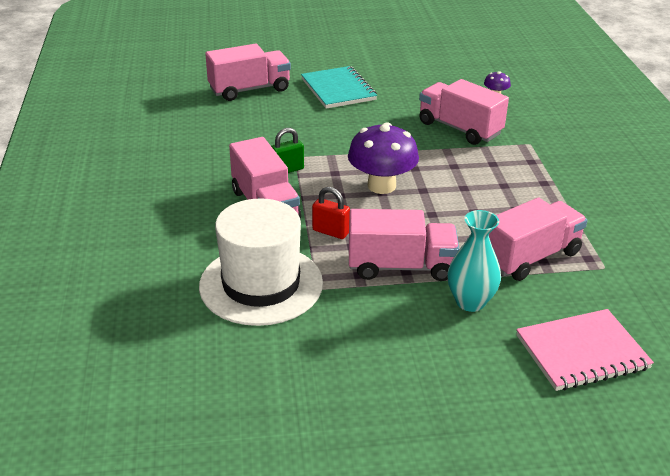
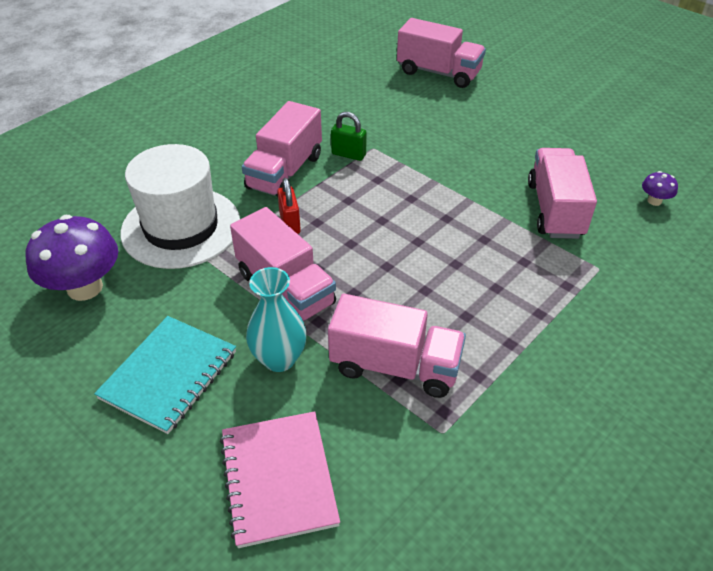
camera: 50 degrees right, 10 degrees up
(338, 89) = (510, 111): turquoise notebook -> turquoise notebook (169, 375)
(381, 186) = (392, 214): purple mushroom -> purple mushroom (85, 288)
(582, 352) = (278, 479): pink notebook -> pink notebook turned 45 degrees clockwise

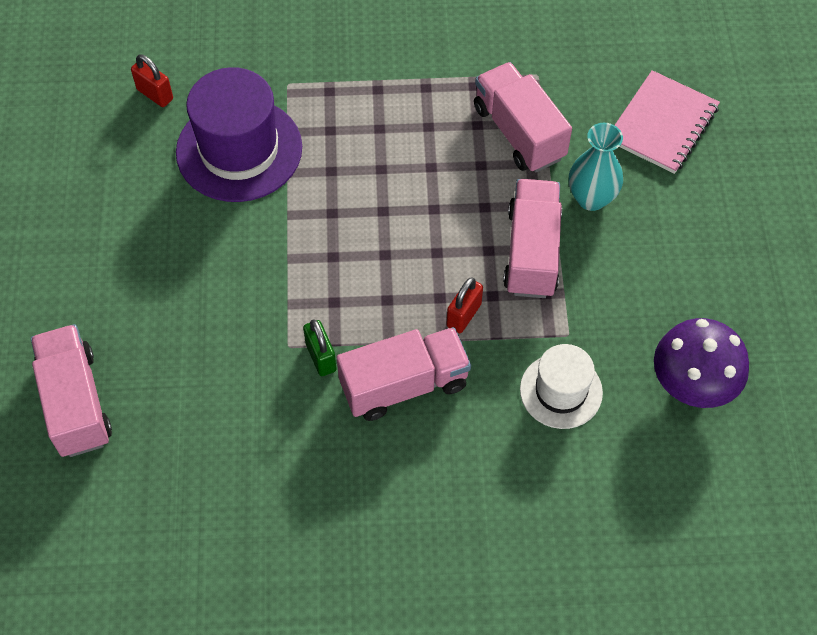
camera: 135 degrees left, 15 degrees up
(169, 375) = (679, 246): turquoise notebook -> none
(181, 227) = (561, 391): white hat -> white hat, size x0.59
(555, 210) = (239, 150): pink truck -> purple hat
(654, 201) = (155, 94): purple mushroom -> red padlock

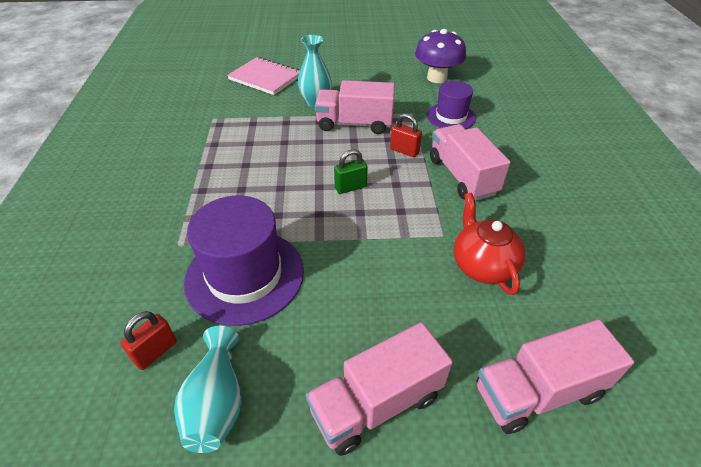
camera: 90 degrees left, 15 degrees down
(100, 148) = (217, 402): none -> turquoise vase
(237, 382) = (482, 265): none -> red teapot
(321, 357) = (449, 217): green padlock -> green padlock (350, 187)
(519, 132) = (260, 126): pink truck -> pink truck (376, 403)
(561, 391) = (451, 117): white hat -> purple hat

